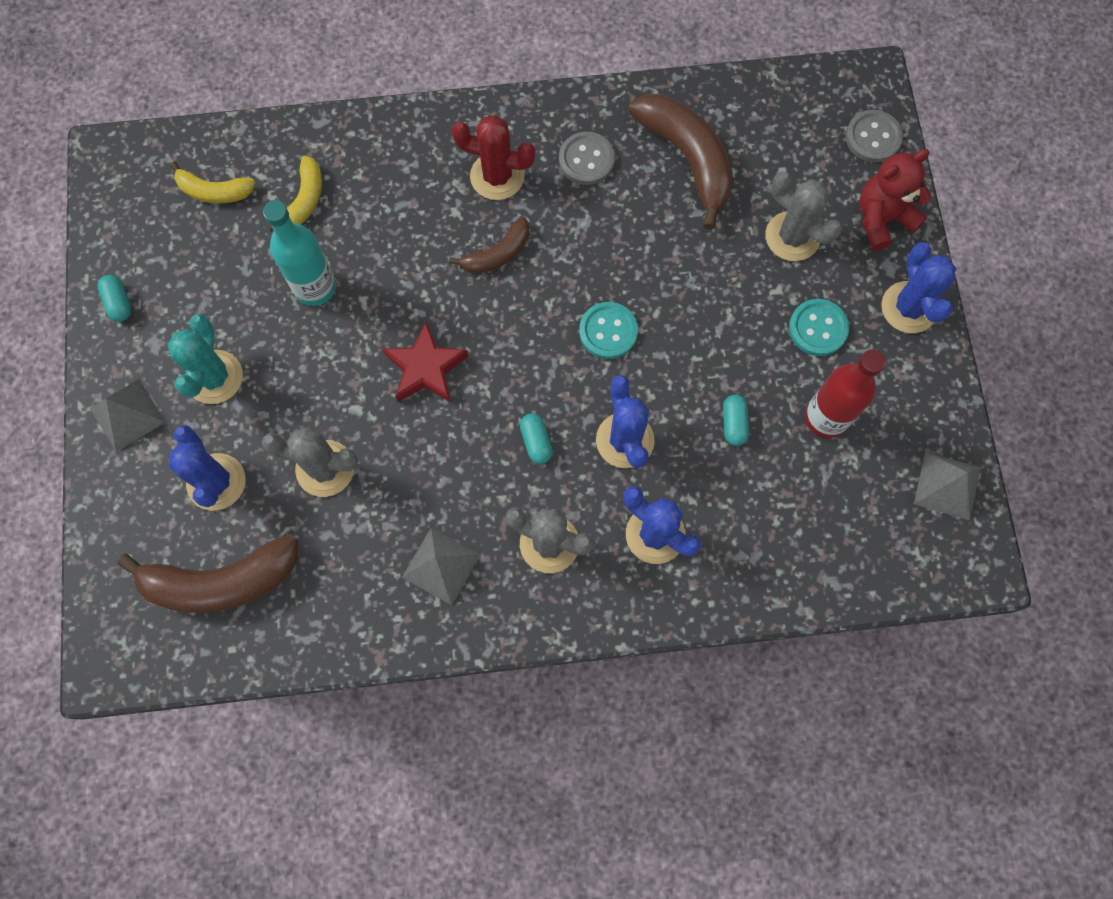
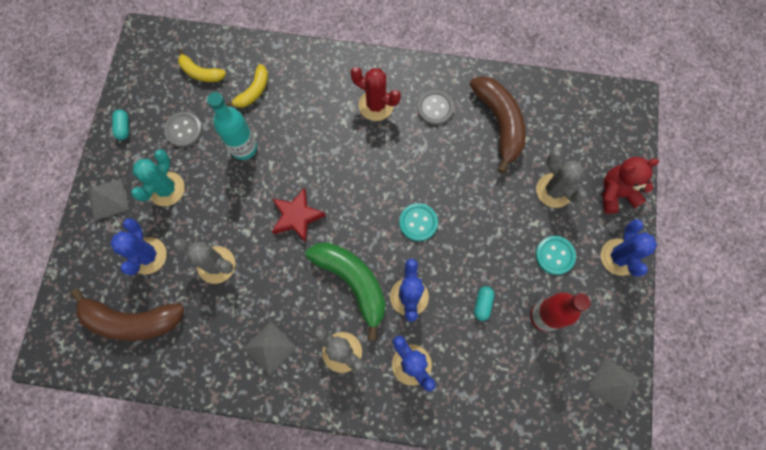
camera: 15 degrees right, 0 degrees up
(498, 254) = (362, 155): brown banana -> none
(536, 441) = (352, 282): turquoise capsule -> green banana
(873, 137) = (624, 138): grey button -> grey button (184, 130)

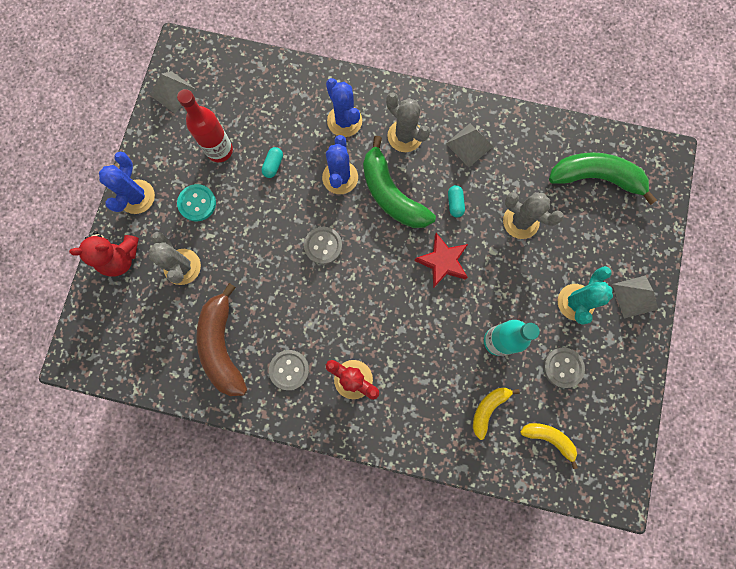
camera: 175 degrees left, 5 degrees up
(123, 128) = (629, 376): turquoise capsule -> turquoise capsule (455, 203)
(132, 320) = (595, 178): brown banana -> green banana
(148, 256) = (587, 236): blue cactus -> none
(418, 222) = (323, 246): turquoise button -> grey button

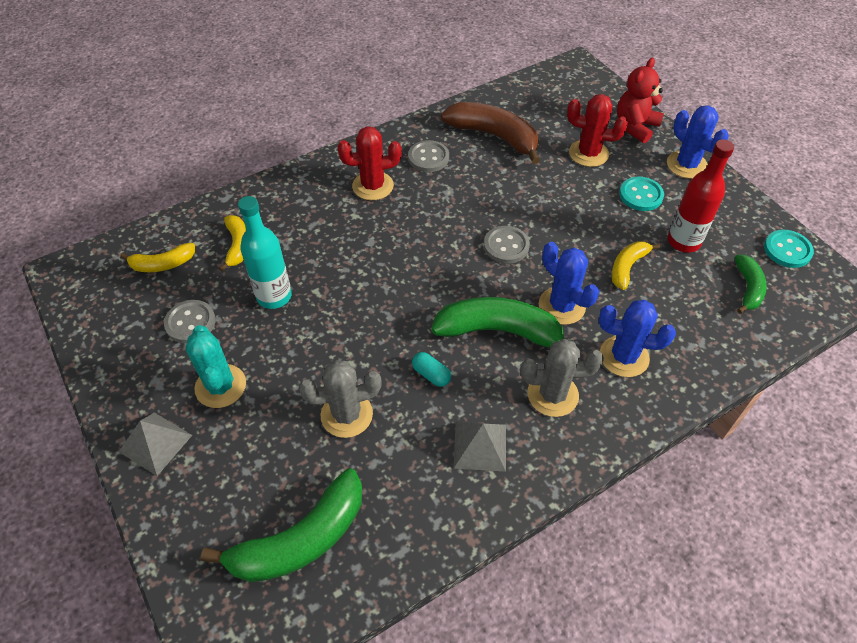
camera: 135 degrees right, 25 degrees down
(173, 92) = (787, 250): grey pyramid -> turquoise button
(182, 267) = (588, 153): grey cactus -> red cactus
(228, 94) = (747, 288): none -> green banana
(273, 165) = (627, 267): turquoise capsule -> yellow banana
(442, 262) = (388, 316): red star -> none

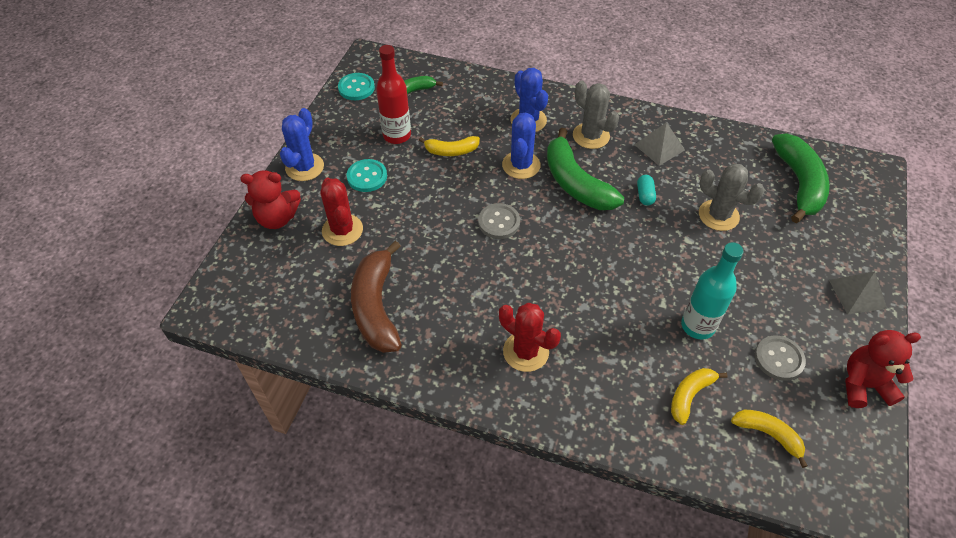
camera: 130 degrees left, 0 degrees up
(107, 357) = (864, 385): none -> red teddy bear
(220, 386) = (788, 294): turquoise cactus -> none
(301, 539) = (798, 183): green banana -> green banana turned 75 degrees clockwise
(428, 157) = (450, 336): grey button -> none

